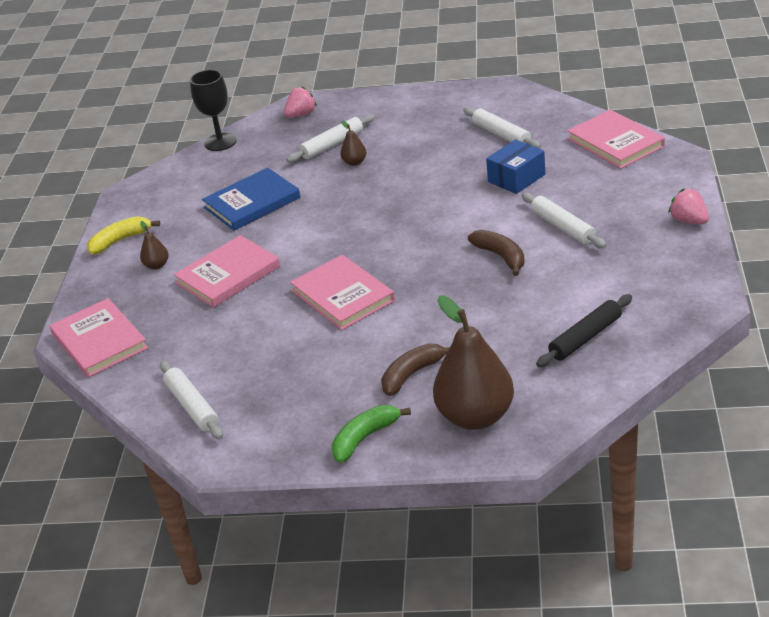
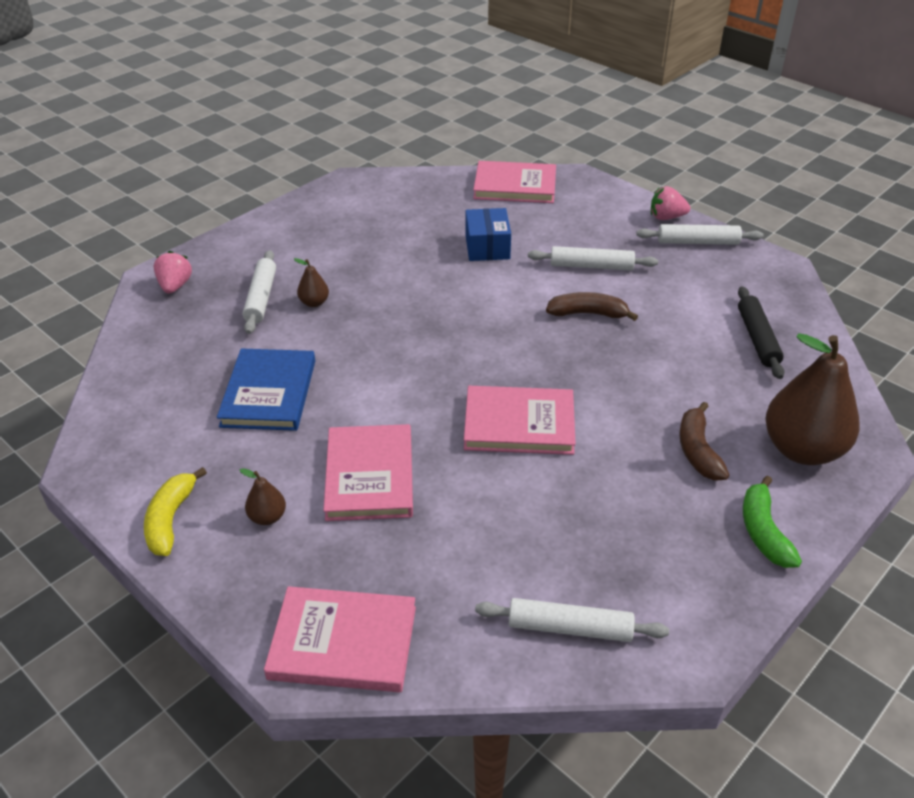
camera: 55 degrees left, 5 degrees up
(220, 142) = (120, 354): black goblet -> none
(501, 134) = (412, 219): white rolling pin -> white rolling pin (698, 242)

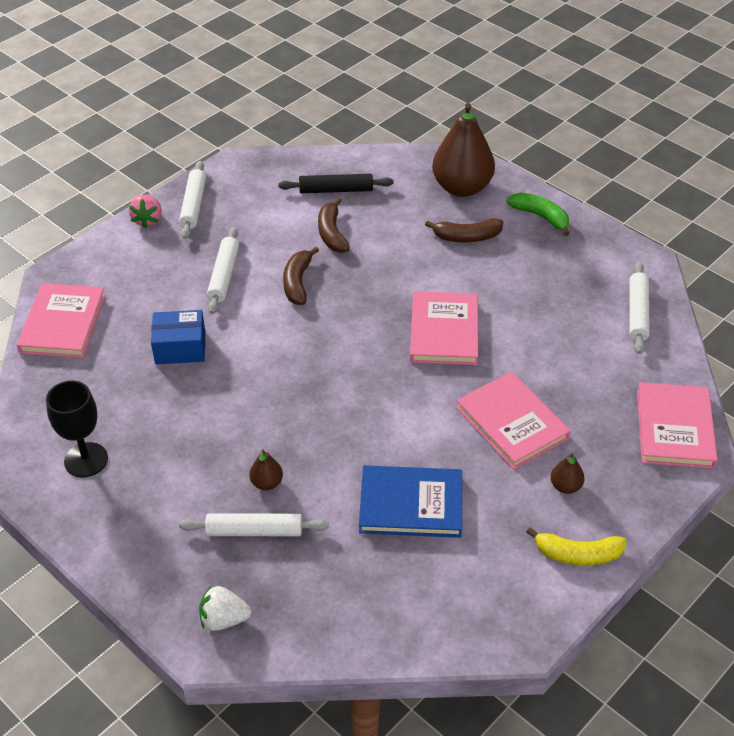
camera: 90 degrees left, 5 degrees up
(175, 286) = (224, 619): pink strawberry -> white strawberry
(356, 210) = (86, 460): none -> black goblet
(369, 476) = (512, 423): pink book -> pink book turned 60 degrees clockwise
(676, 336) = (331, 233): none -> brown banana
(763, 531) = (541, 217): green banana -> green banana turned 135 degrees counterclockwise

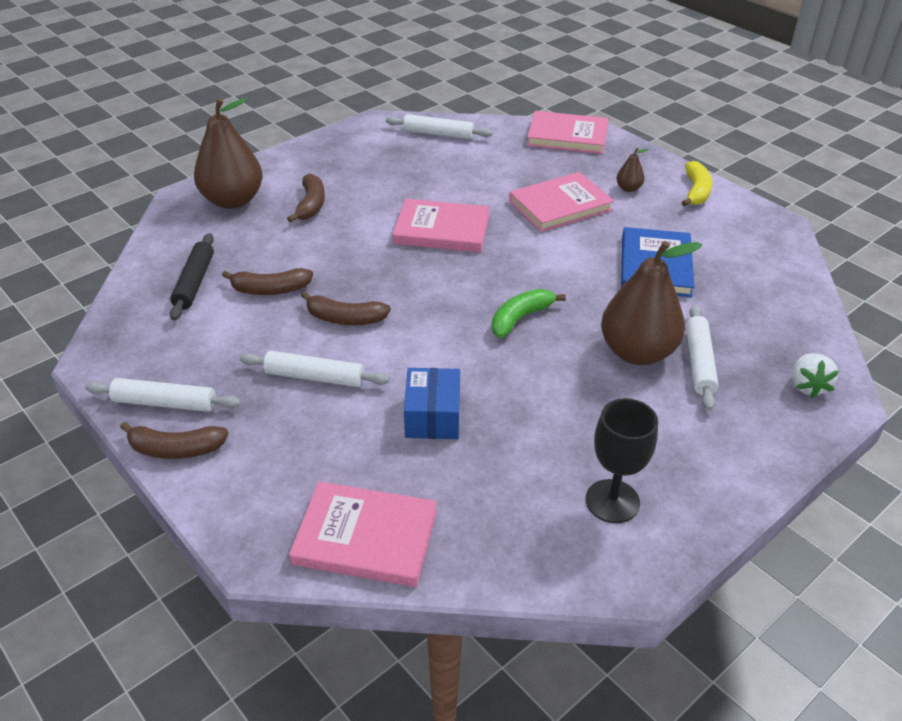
camera: 85 degrees left, 5 degrees down
(148, 220) = (175, 449): pink strawberry -> brown banana
(267, 483) = (637, 352): brown pear -> brown pear, size x2.33
(541, 217) = (298, 163): green banana -> green banana (520, 318)

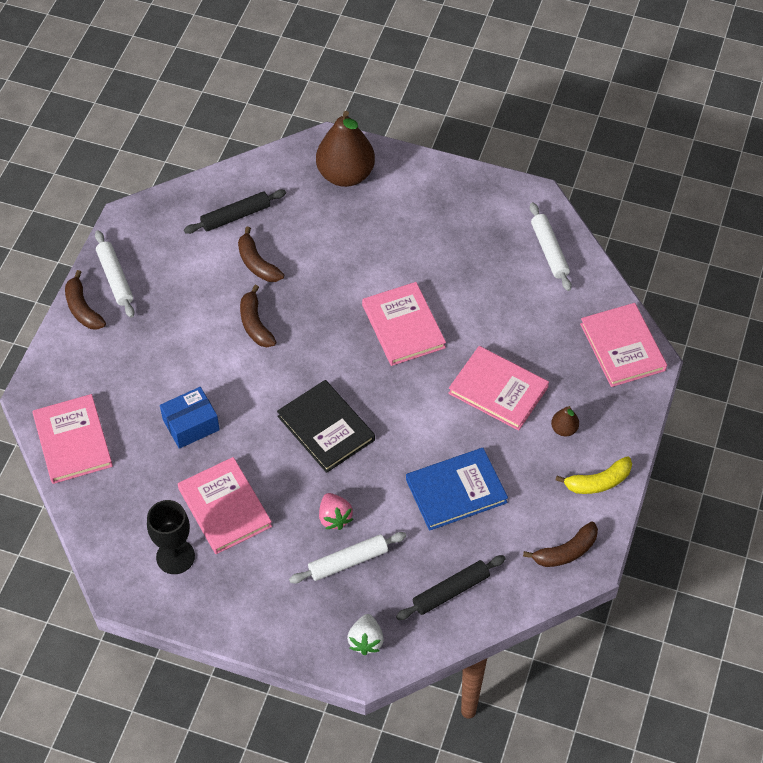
camera: 60 degrees right, 15 degrees up
(311, 205) = (375, 225): brown banana -> brown banana (566, 552)
(314, 377) = (186, 341): white rolling pin -> none
(520, 318) = (326, 428): green banana -> black book
(569, 431) = (225, 507): none -> pink book
(637, 352) = (334, 517): brown pear -> pink strawberry
(771, 309) = (450, 591): none -> black rolling pin
(807, 386) = (366, 641): white strawberry -> white strawberry turned 60 degrees counterclockwise

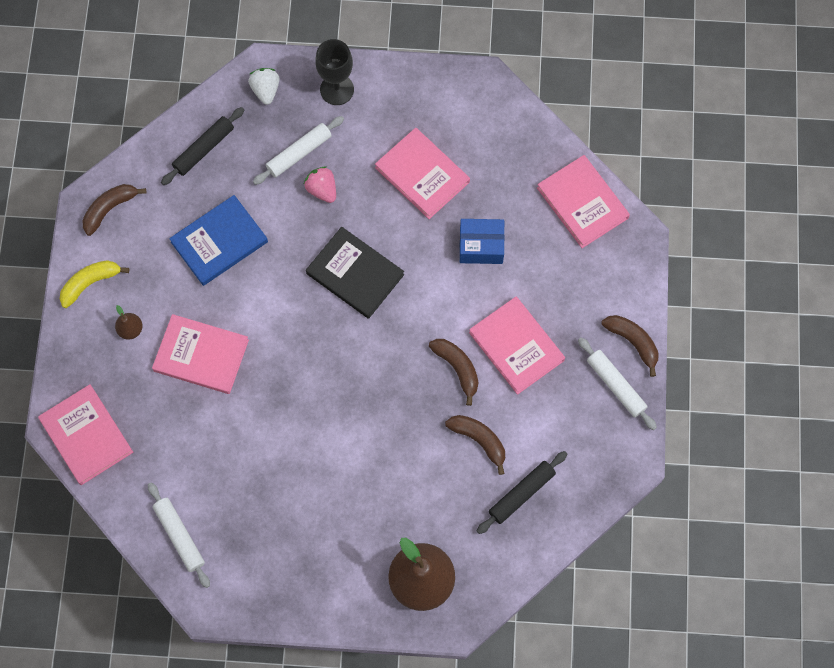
camera: 165 degrees right, 15 degrees up
(175, 556) = (449, 121): black goblet -> black goblet (337, 89)
(191, 425) = (481, 246): blue box -> blue box turned 45 degrees clockwise
(403, 326) = (310, 404): pink book -> pink book (516, 346)

